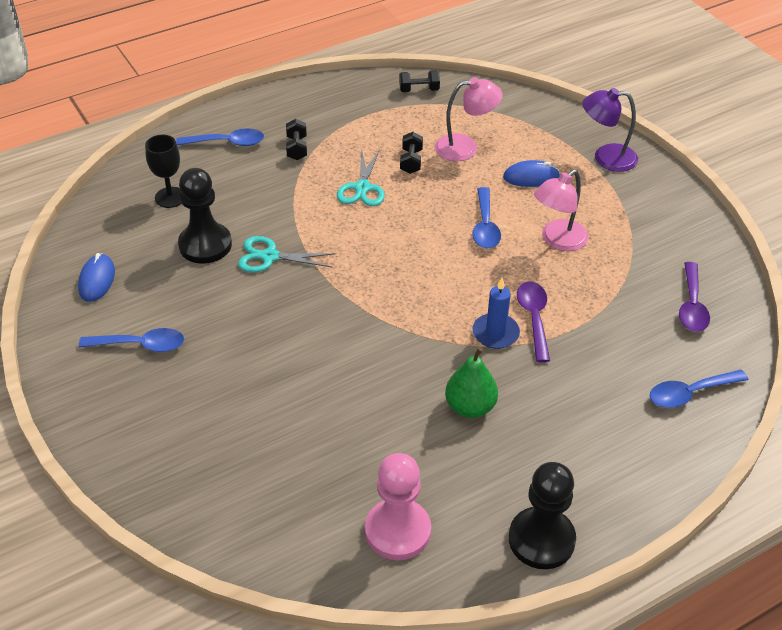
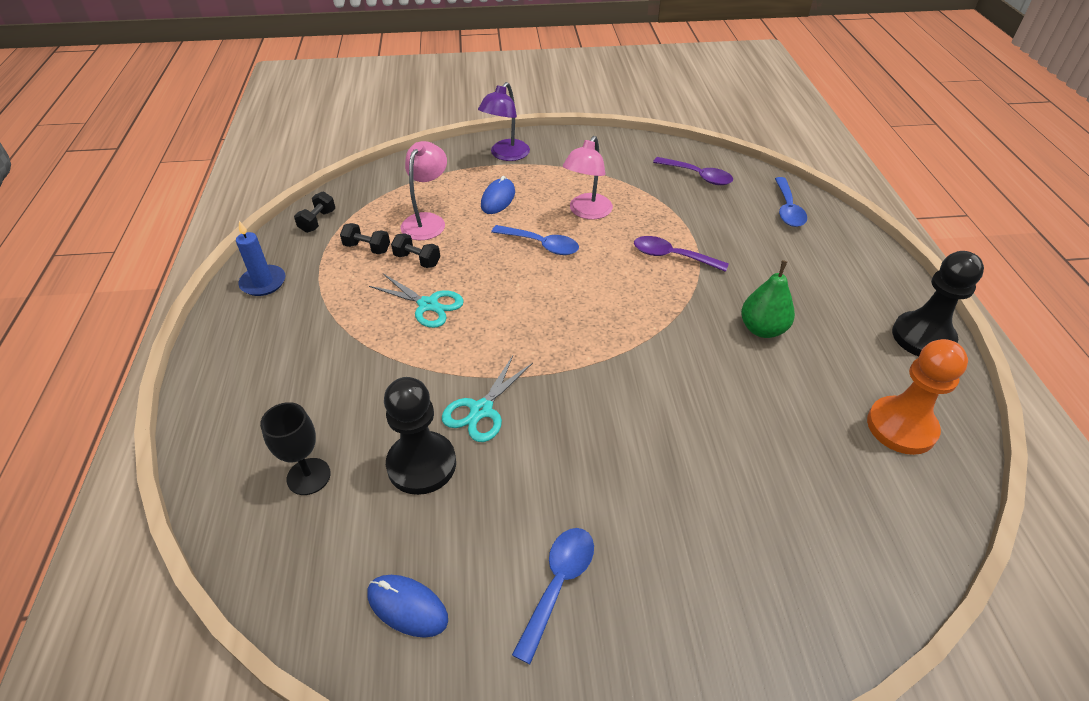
camera: 65 degrees left, 0 degrees up
(227, 143) = (257, 390): blue spoon -> none
(297, 148) = (323, 334): black dumbbell -> black dumbbell (367, 248)
(397, 531) = (901, 427): pink pawn -> orange pawn
(495, 333) = (679, 284): blue candle -> blue candle (263, 282)
(558, 240) = (587, 212): pink lamp -> pink lamp turned 45 degrees clockwise

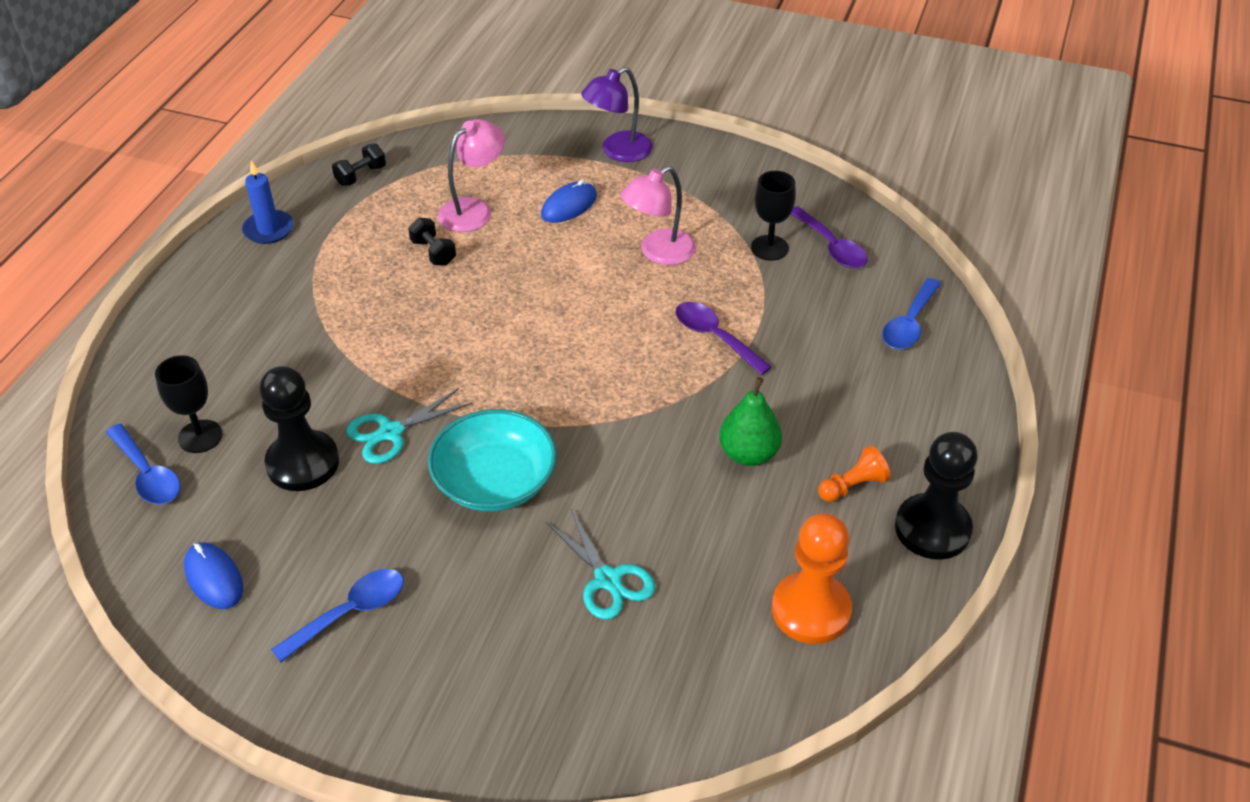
camera: 25 degrees right, 0 degrees up
(367, 248) = (391, 222): black dumbbell -> none
(428, 305) = (412, 306): turquoise scissors -> turquoise scissors (608, 579)
(541, 245) = (577, 276): blue spoon -> blue spoon (147, 474)
(596, 418) = (495, 481): none -> turquoise bowl
(659, 188) = (769, 248): none -> black goblet
(848, 326) = (852, 486): none -> orange pawn

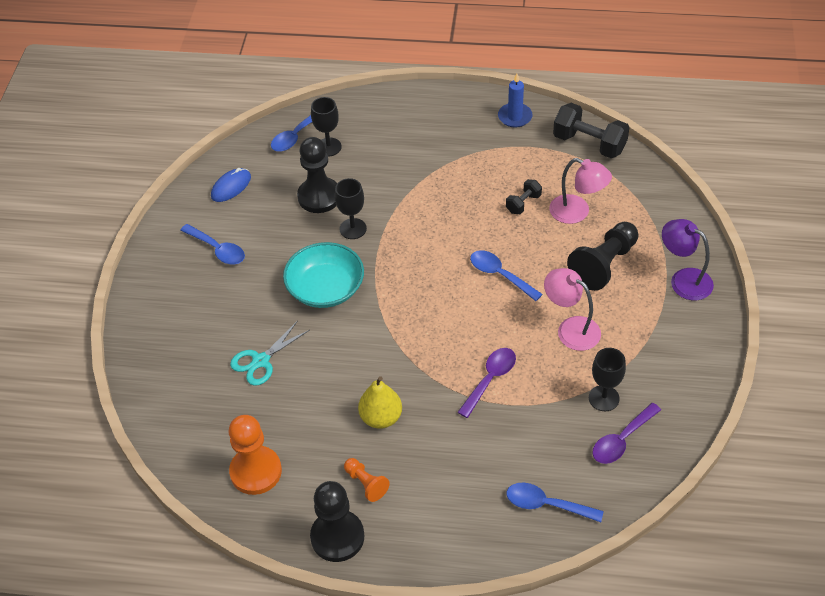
camera: 80 degrees right, 5 degrees up
(361, 175) = (589, 144): black dumbbell -> black dumbbell, size x1.89
(391, 432) = (353, 229): turquoise scissors -> black goblet
(547, 297) = (500, 275): none -> blue spoon
(569, 206) = (604, 265): blue mouse -> black pawn
(748, 454) = (381, 417): green pear -> yellow pear

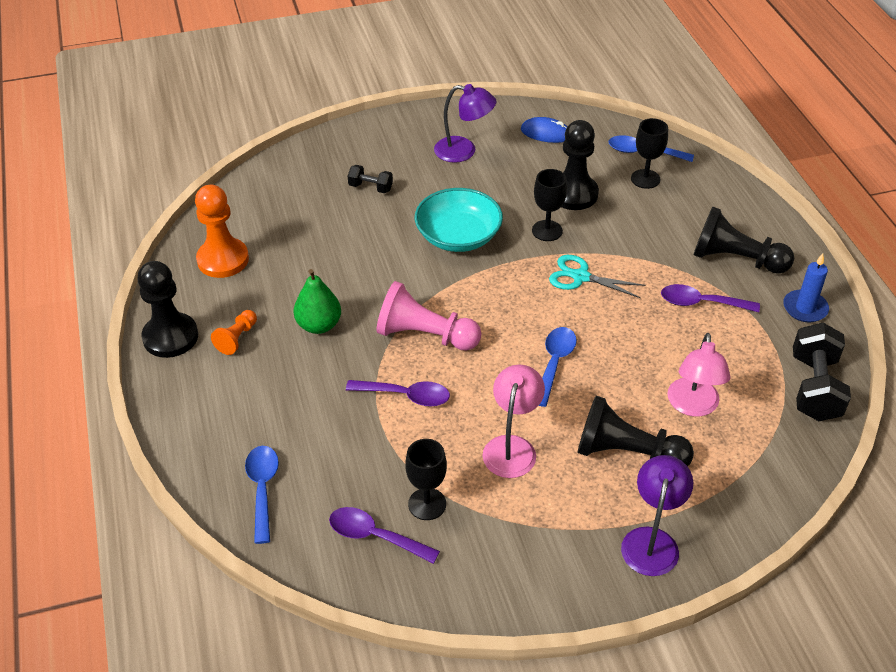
camera: 65 degrees right, 5 degrees down
(218, 249) = (464, 151): blue spoon -> purple lamp
(261, 361) = (347, 222): turquoise scissors -> turquoise scissors (580, 277)
(381, 417) = (319, 325): yellow pear -> green pear
(430, 347) = (425, 335): none -> pink pawn
(447, 132) = (735, 259): none -> black pawn
(481, 168) = (701, 303): none -> purple spoon
(523, 203) = (673, 353): black dumbbell -> black dumbbell (370, 187)

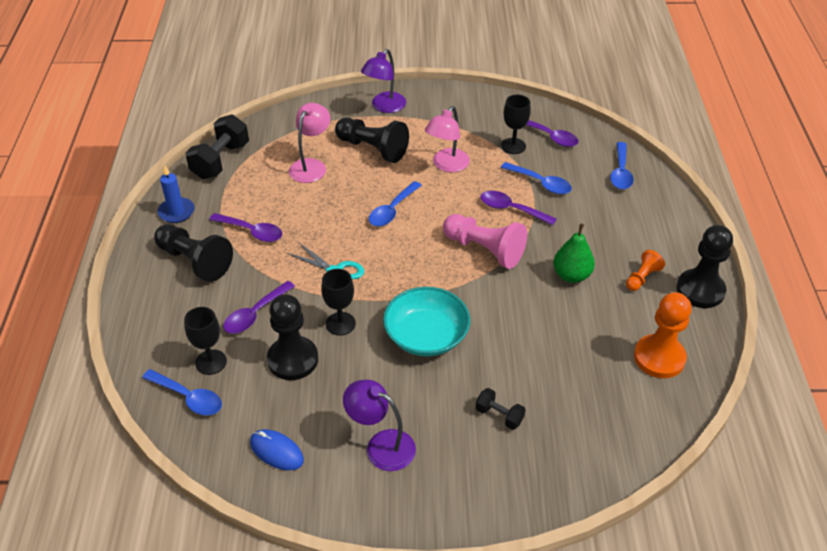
camera: 165 degrees left, 0 degrees up
(374, 445) = (541, 183): none -> blue spoon
(635, 223) = (255, 314): none -> purple spoon

